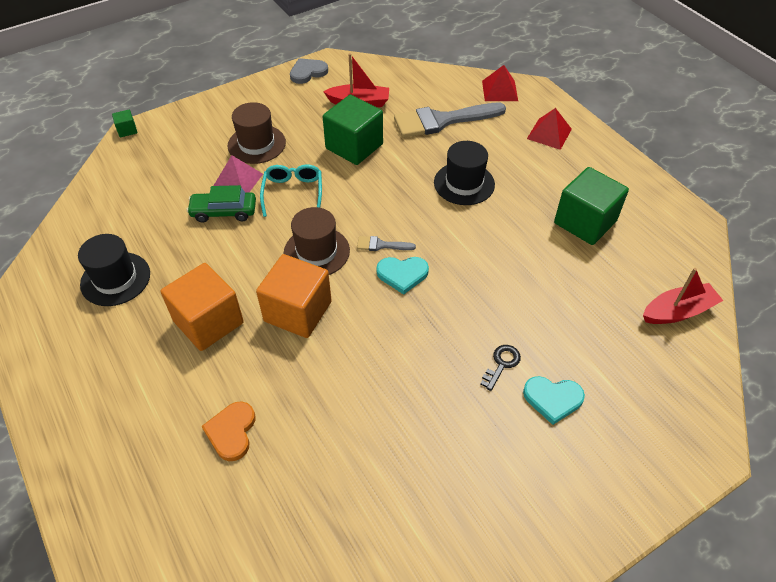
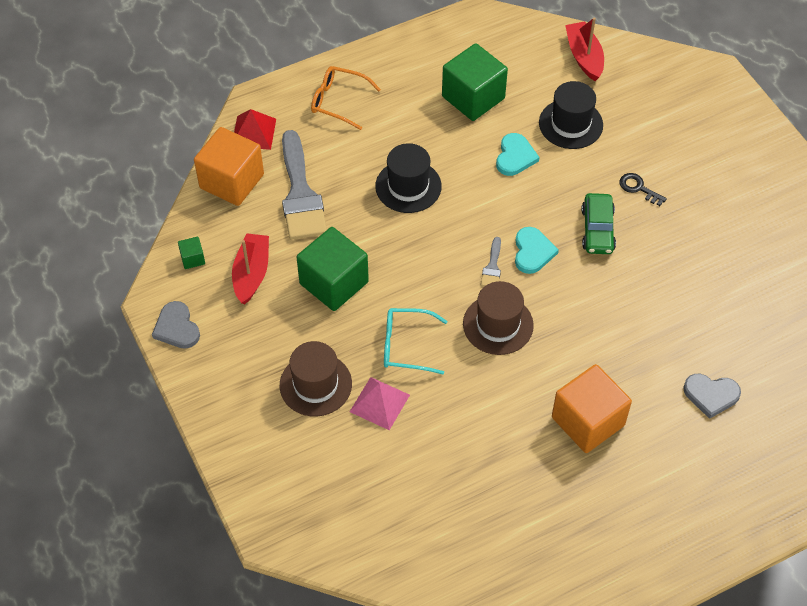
camera: 85 degrees left, 5 degrees up
(115, 279) = (526, 517): black hat -> black hat (570, 124)
(127, 130) = (265, 539): green cube -> green cube (192, 259)
(224, 212) = (430, 415): green car -> green car (597, 230)
(231, 432) = (711, 395): orange heart -> grey heart
(298, 311) = (576, 342): orange cube -> orange cube (232, 181)
(549, 134) = (338, 101): red pyramid -> orange glasses
(552, 399) = (673, 159): turquoise heart -> turquoise heart (515, 156)

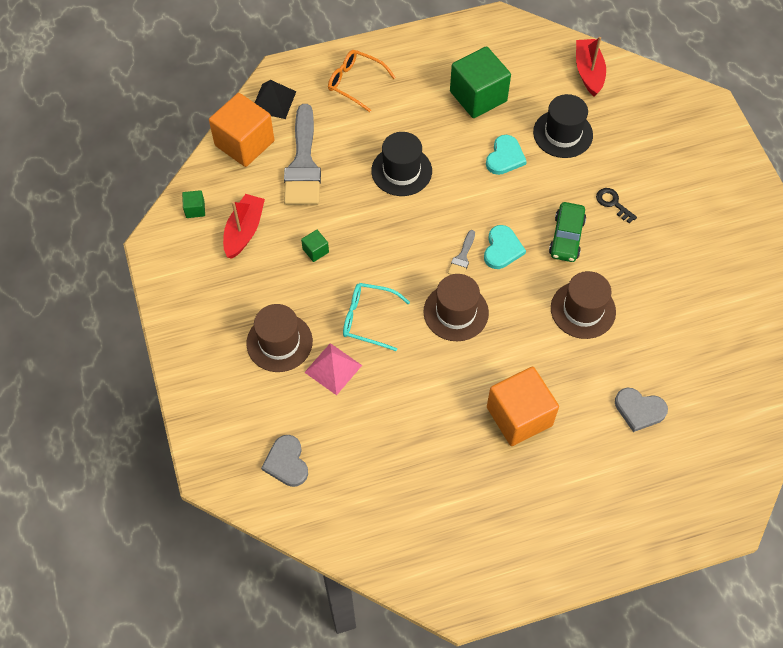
camera: 10 degrees right, 5 degrees up
(177, 328) = (168, 270): grey heart -> grey heart (286, 462)
(253, 132) = (273, 101): red pyramid -> black pyramid
(334, 283) = (315, 251): green cube -> green cube, size x0.43
(630, 302) = (583, 310): none -> brown hat

